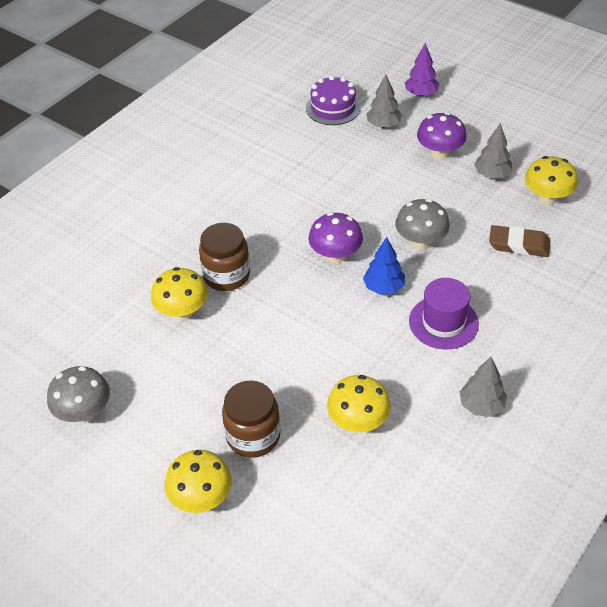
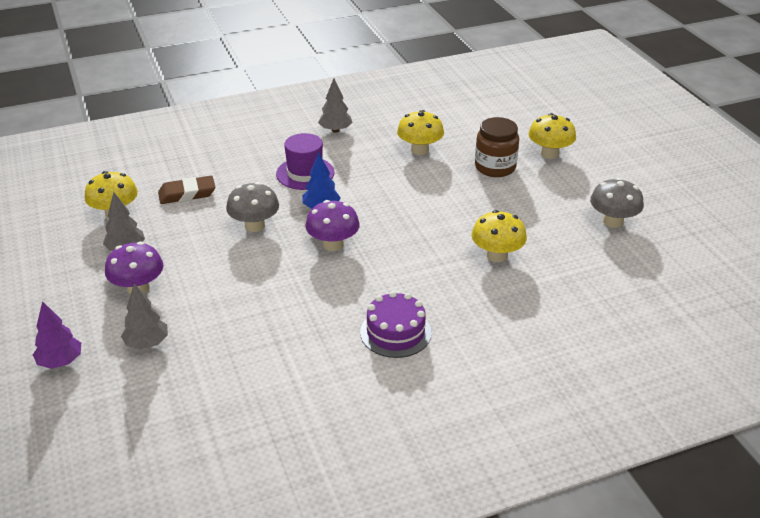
camera: 150 degrees left, 10 degrees down
(226, 275) = (439, 267): brown jar -> none
(333, 108) = (169, 392): purple cake -> purple cake (395, 332)
(519, 245) = (187, 194): brown eraser -> brown eraser turned 60 degrees counterclockwise

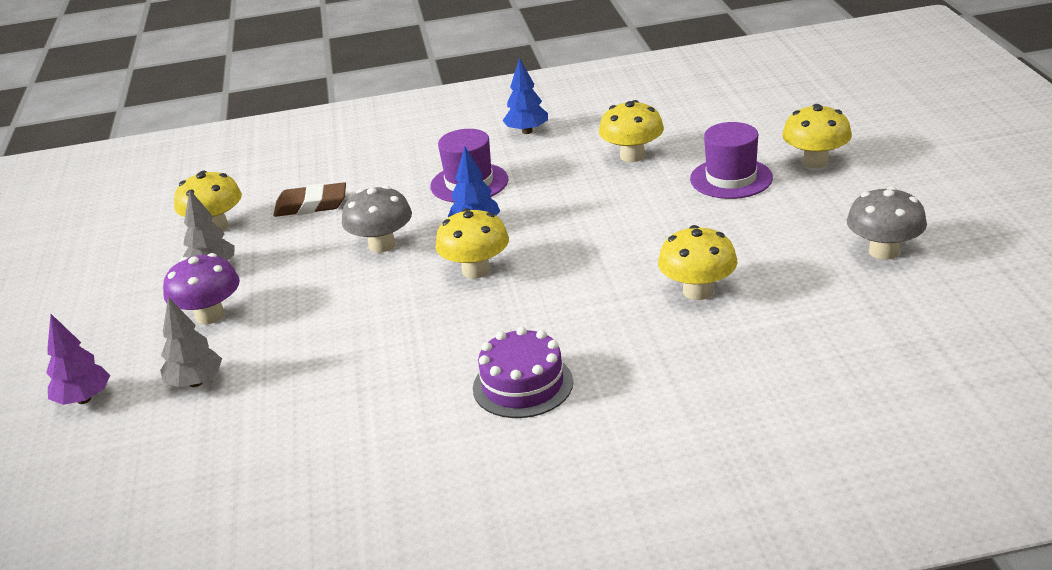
camera: 15 degrees right, 5 degrees down
(333, 244) = (476, 270): purple mushroom -> yellow mushroom
(335, 130) = (527, 131): grey tree -> blue tree
(495, 167) = (731, 178): brown jar -> purple hat

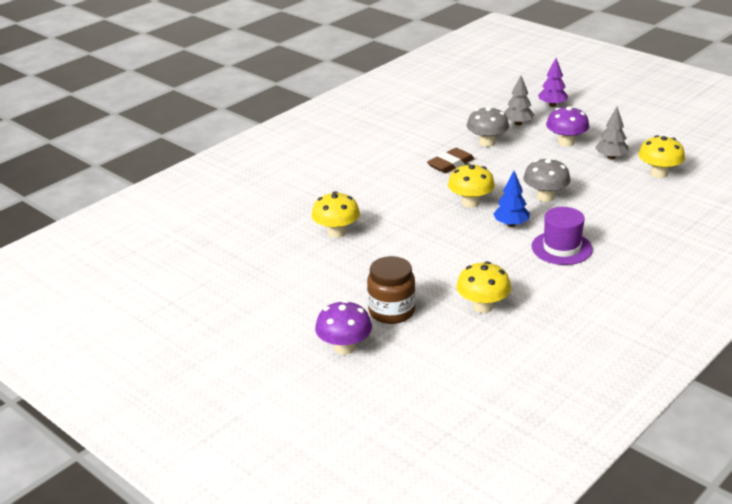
camera: 140 degrees right, 0 degrees up
(311, 205) = (631, 202): brown eraser -> brown eraser (450, 164)
(523, 385) = (373, 168): purple cake -> none
(527, 131) = (591, 301): blue tree -> none
(731, 178) = (391, 311): purple hat -> brown jar
(815, 162) = (344, 347): yellow mushroom -> purple mushroom
(884, 251) = (249, 290): grey mushroom -> grey mushroom (487, 143)

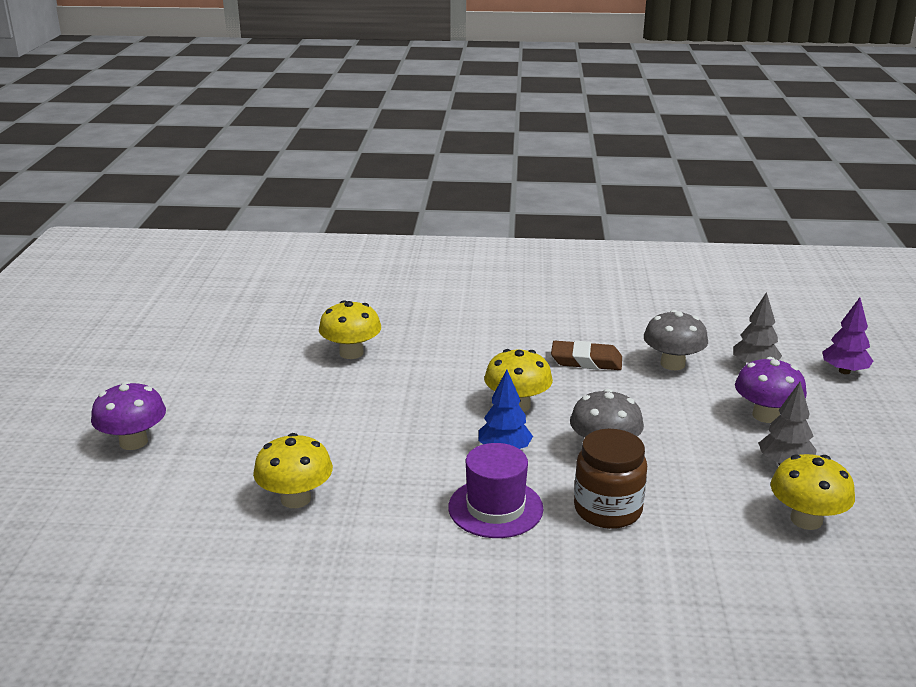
camera: 50 degrees right, 5 degrees down
(391, 311) = (228, 443): brown jar -> brown jar (607, 510)

